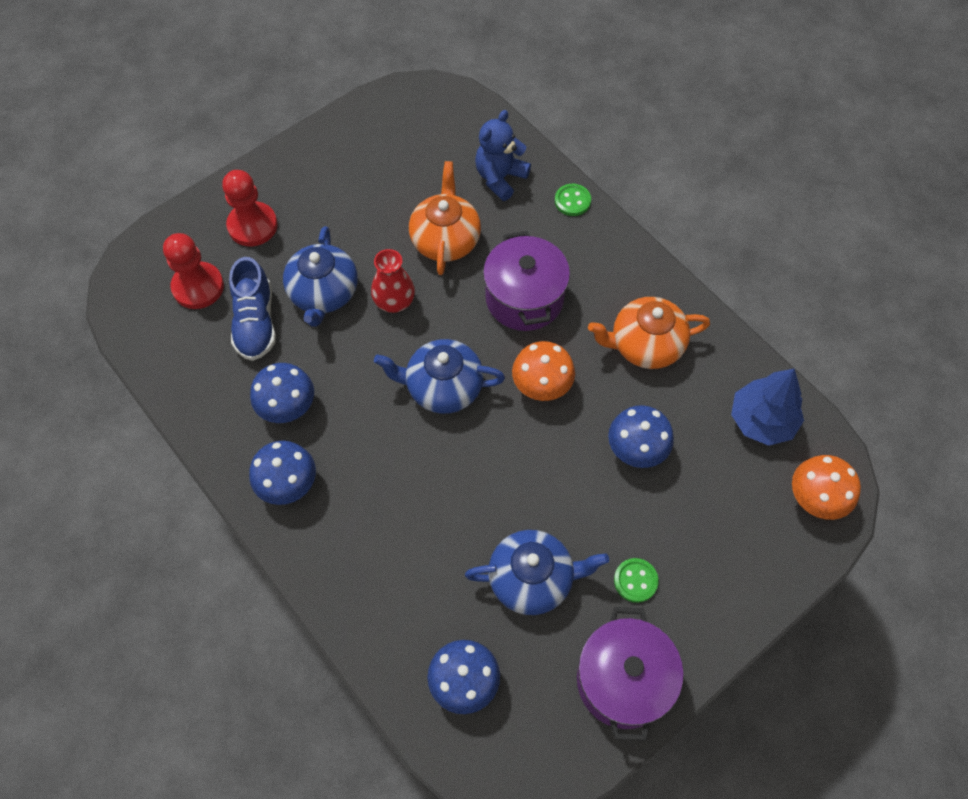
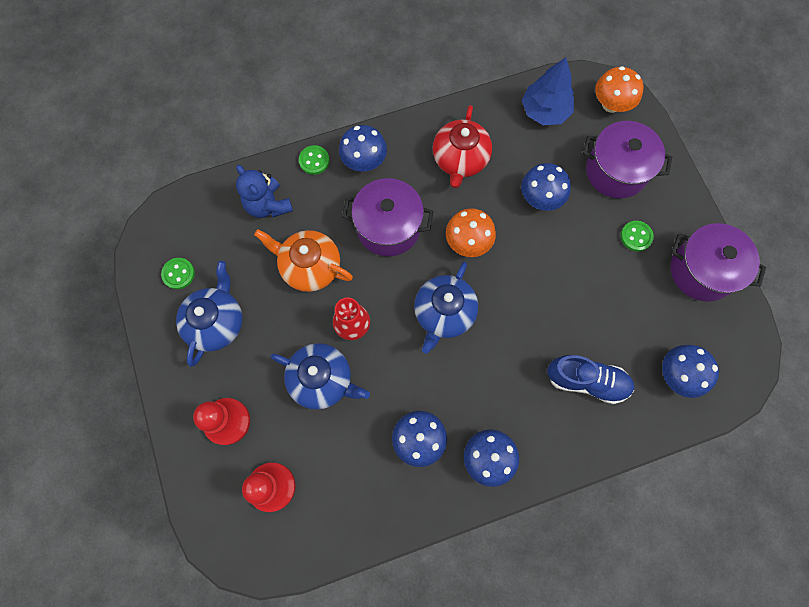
camera: 70 degrees left, 10 degrees up
(255, 322) = (328, 445): blue shoe -> blue shoe (586, 381)
(391, 130) = (178, 274): none -> green button
(532, 579) = (616, 303): blue teapot -> blue teapot (216, 322)
(595, 248) = (364, 161): none -> blue mushroom
(645, 345) = (460, 160): orange teapot -> red teapot
(718, 531) = (616, 171): none -> purple pot

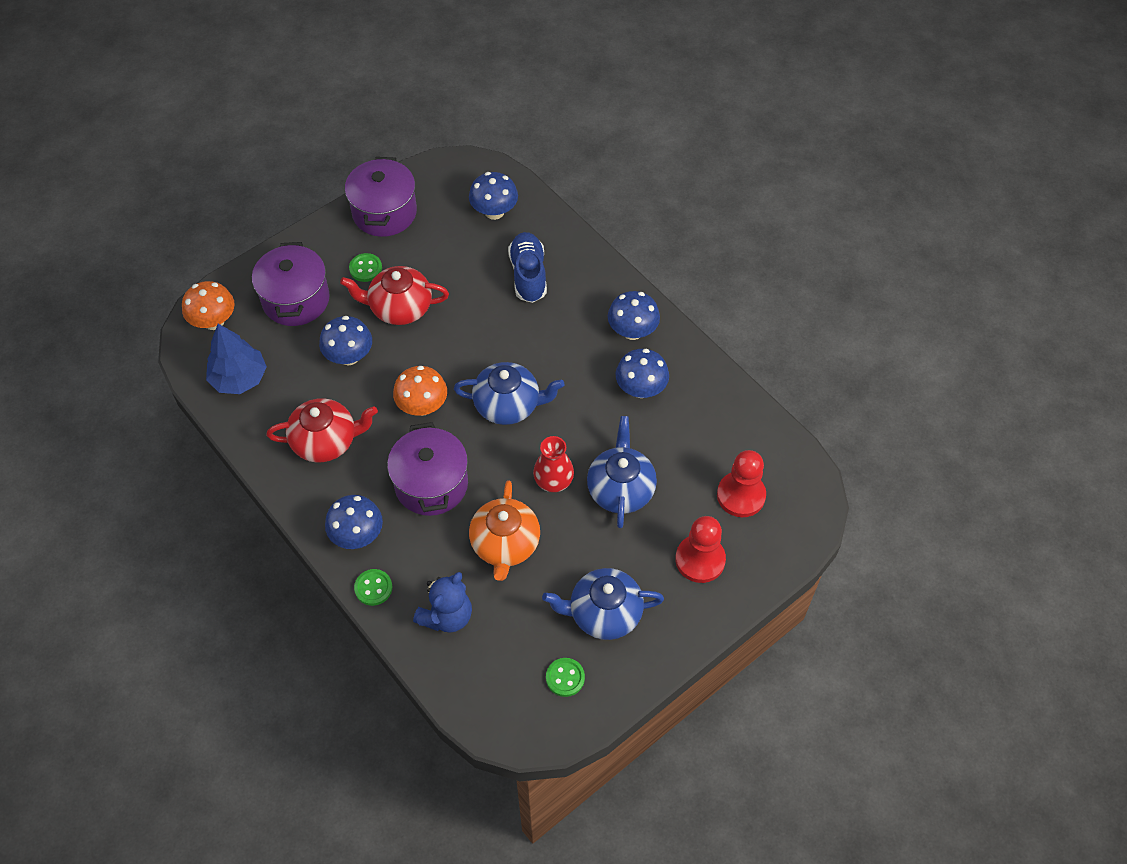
camera: 110 degrees left, 15 degrees down
(581, 253) = (399, 308): none -> red teapot

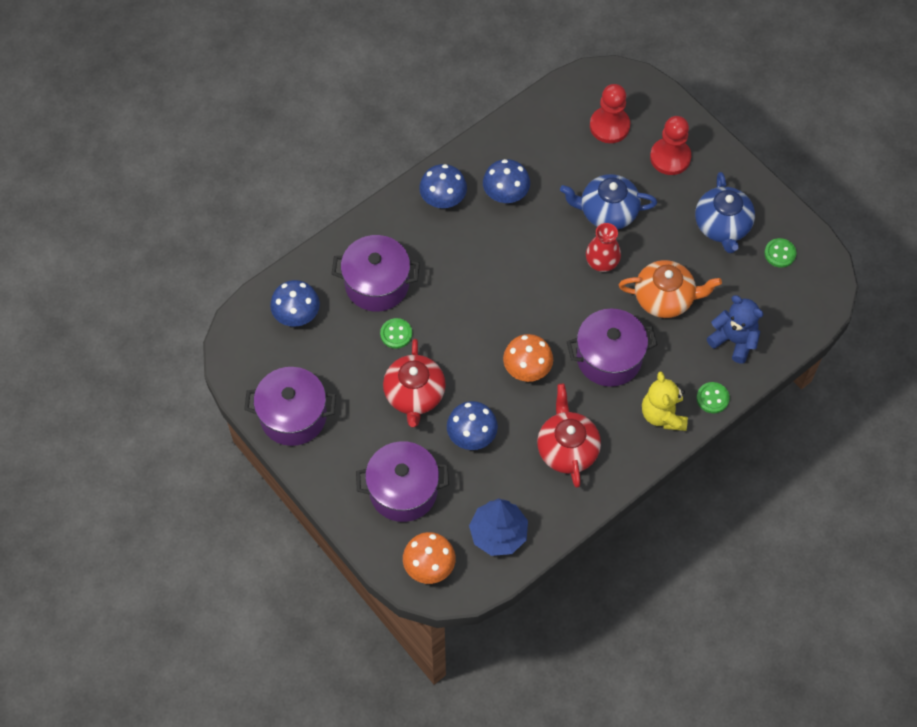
camera: 90 degrees left, 5 degrees up
(357, 535) = (663, 415): blue mushroom -> yellow teddy bear
(365, 268) = (365, 429): green button -> green button (396, 334)
(508, 405) = (524, 298): blue teapot -> none
(528, 275) = (377, 284): blue shoe -> purple pot

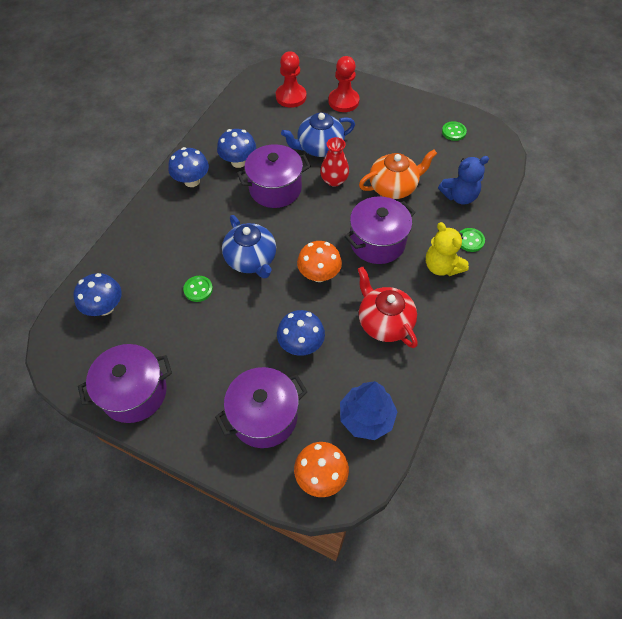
camera: 25 degrees left, 5 degrees down
(377, 284) = (165, 258): purple pot -> purple pot (275, 189)
(414, 395) = (236, 331): red teapot -> none
(722, 226) = (404, 129): blue teapot -> blue teapot (251, 259)
(733, 340) = (459, 196): blue teddy bear -> blue teddy bear turned 150 degrees clockwise

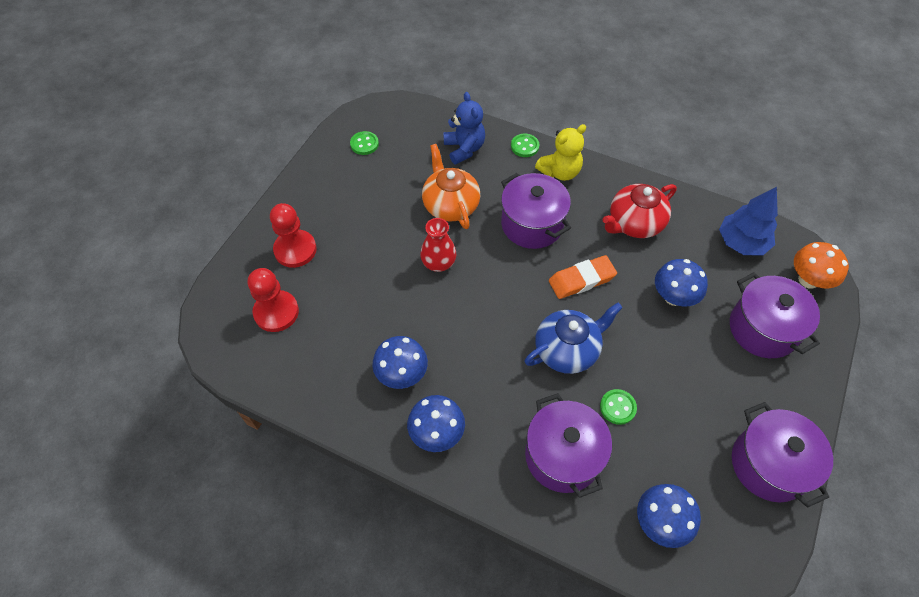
camera: 90 degrees left, 0 degrees up
(275, 189) = (452, 327): purple pot -> purple pot (562, 456)
(319, 148) = (381, 278): blue teapot -> none
(319, 274) = (581, 280): orange mushroom -> orange eraser

